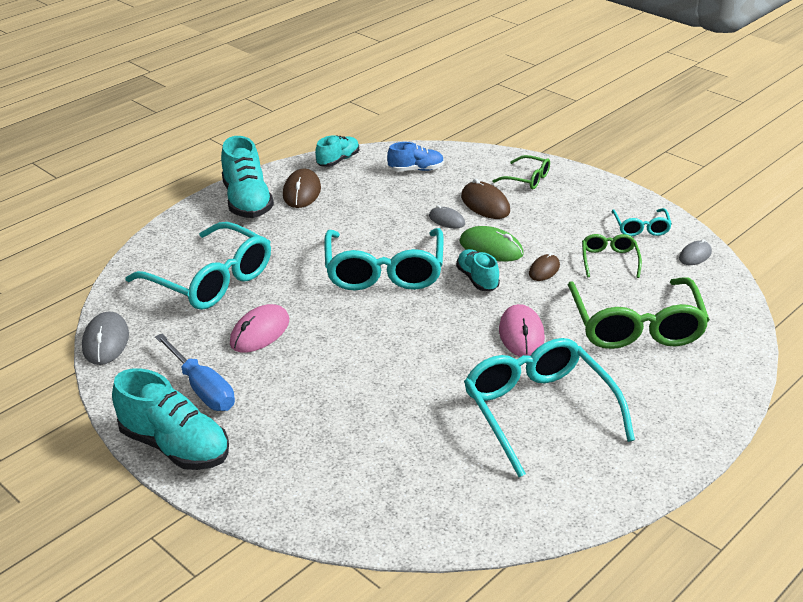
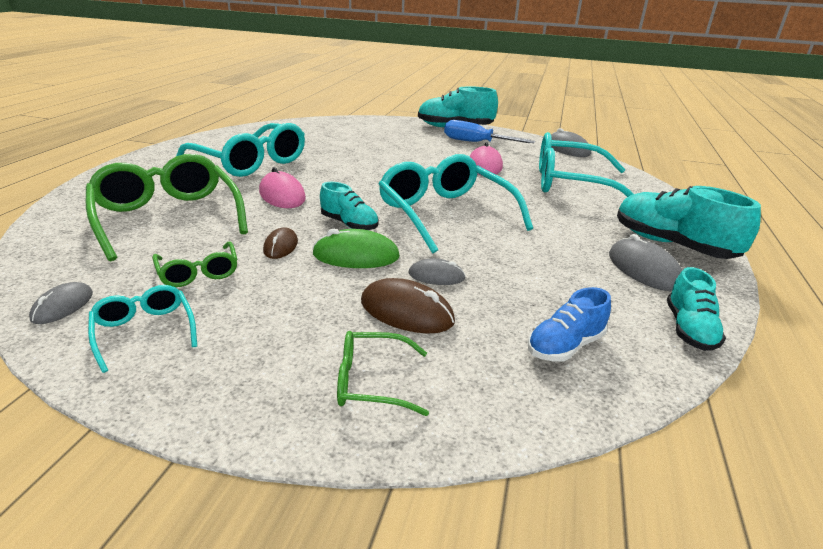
camera: 150 degrees right, 5 degrees down
(302, 192) = (643, 269): brown mouse -> grey mouse

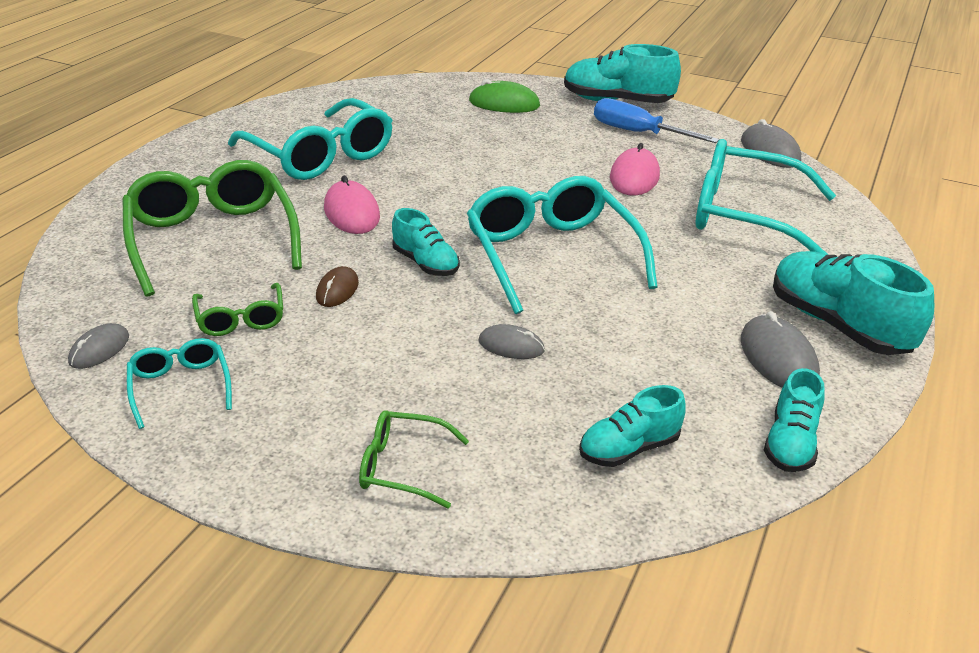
camera: 10 degrees right, 5 degrees up
(356, 255) = (423, 310): green mouse -> green mouse (504, 104)
(406, 311) = (462, 389): brown mouse -> none
(565, 346) = (629, 449): blue shoe -> turquoise shoe

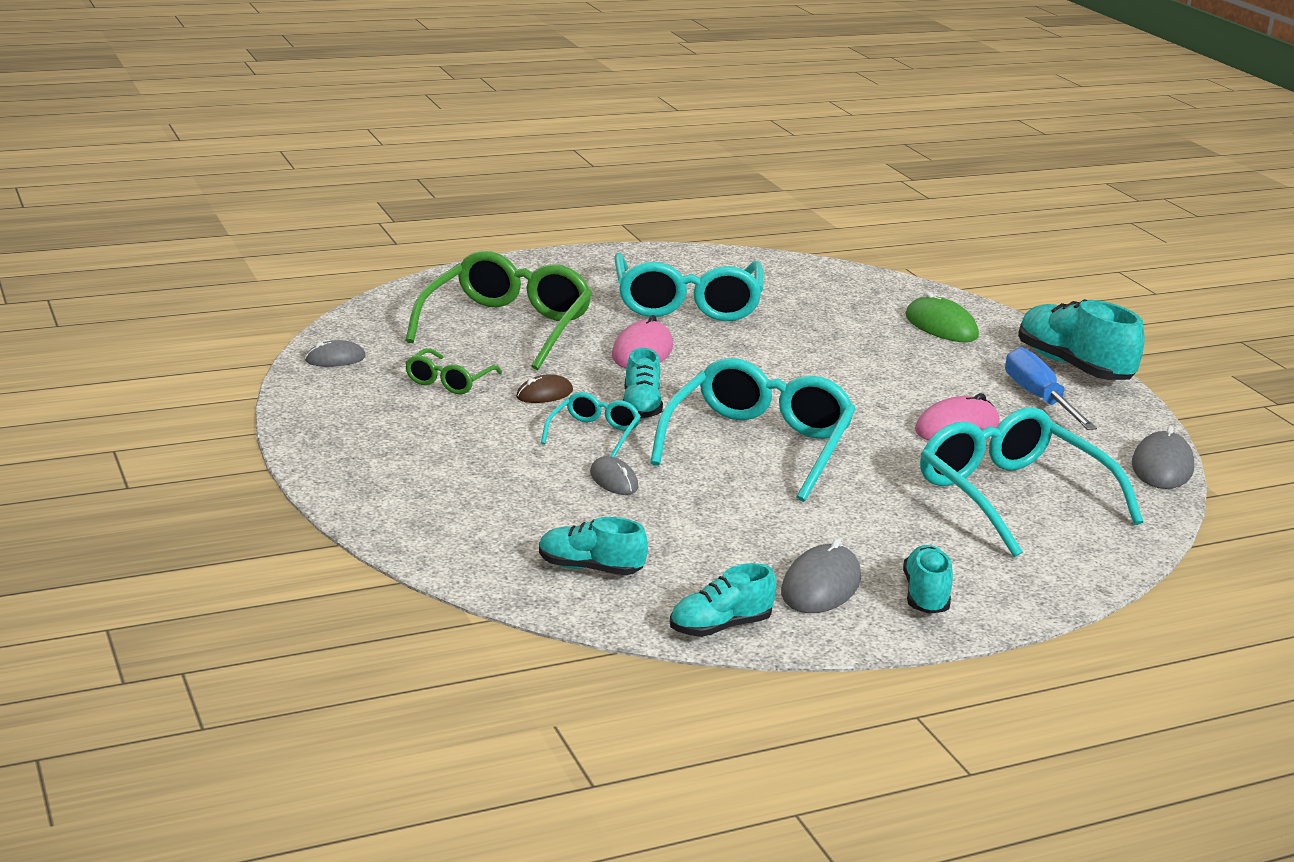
camera: 40 degrees right, 10 degrees down
(180, 387) = (353, 400): turquoise glasses -> turquoise glasses (594, 434)
(402, 467) = (421, 501): green glasses -> none
(837, 325) = (925, 595): turquoise shoe -> turquoise shoe, size x0.58

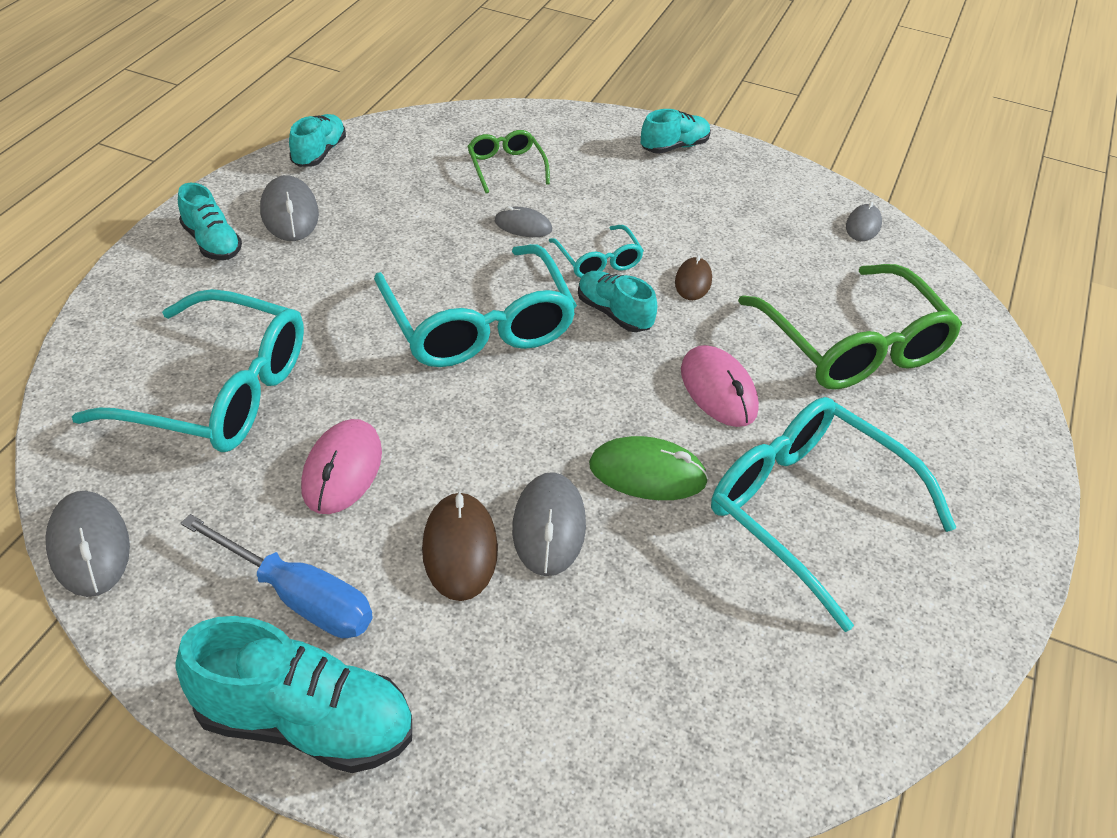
camera: 135 degrees right, 20 degrees up
(449, 381) = (766, 251): green glasses -> green glasses (506, 167)
(590, 568) = (439, 152): turquoise shoe -> turquoise shoe (674, 147)
(851, 359) = (549, 527): none -> grey mouse
(918, 374) = (459, 549): none -> brown mouse
(941, 326) = (536, 700): green mouse -> green mouse (647, 473)

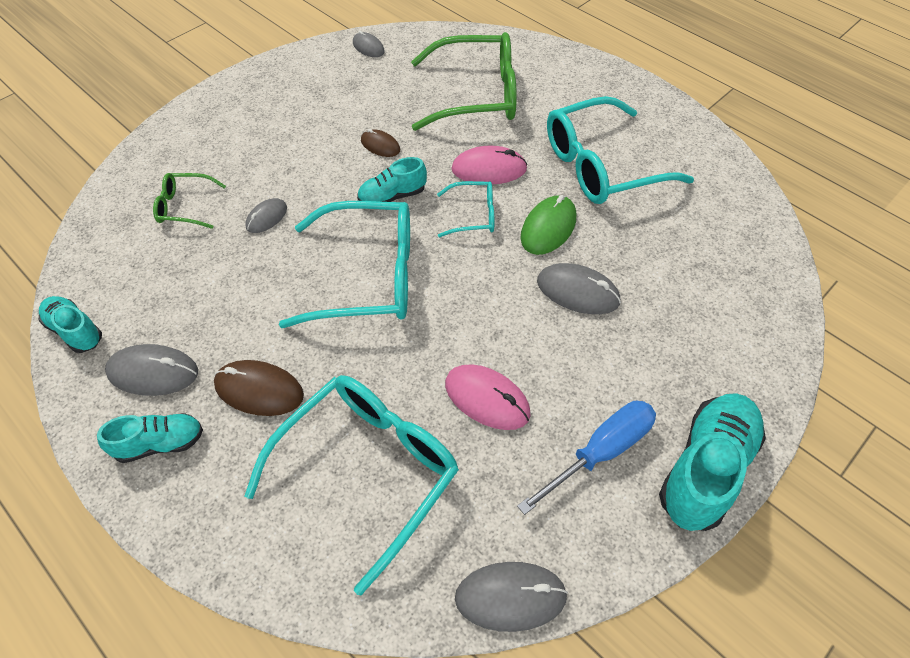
camera: 65 degrees left, 10 degrees up
(459, 549) = (583, 345): brown mouse -> brown mouse (259, 390)
(598, 261) = (332, 187): turquoise glasses -> turquoise glasses (473, 215)
(674, 147) = (225, 104): turquoise shoe -> none

